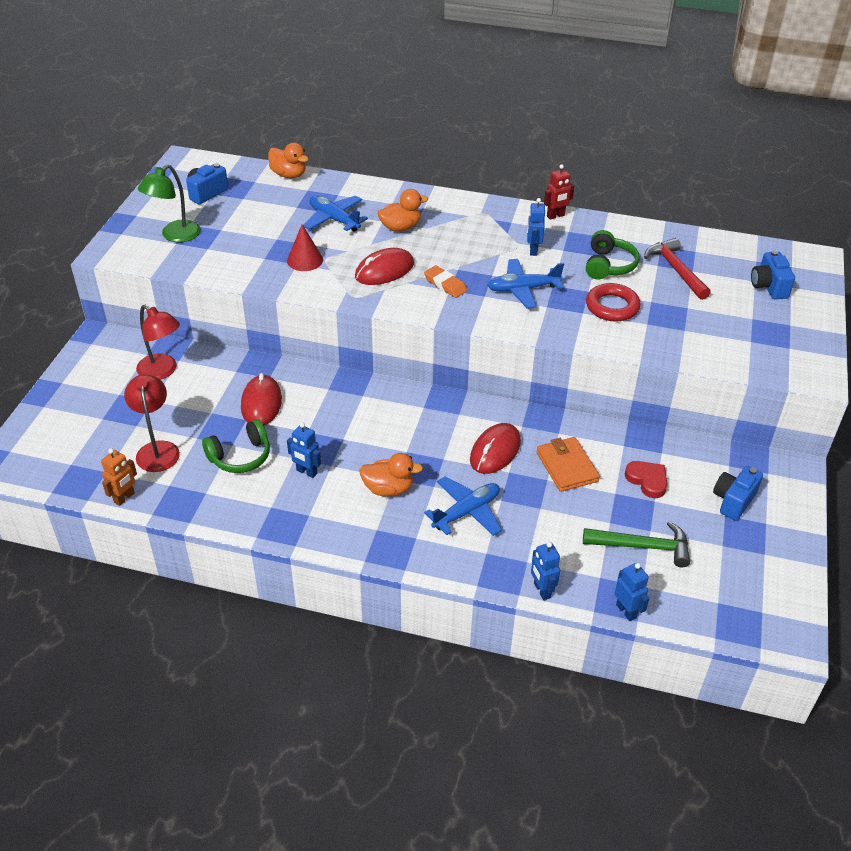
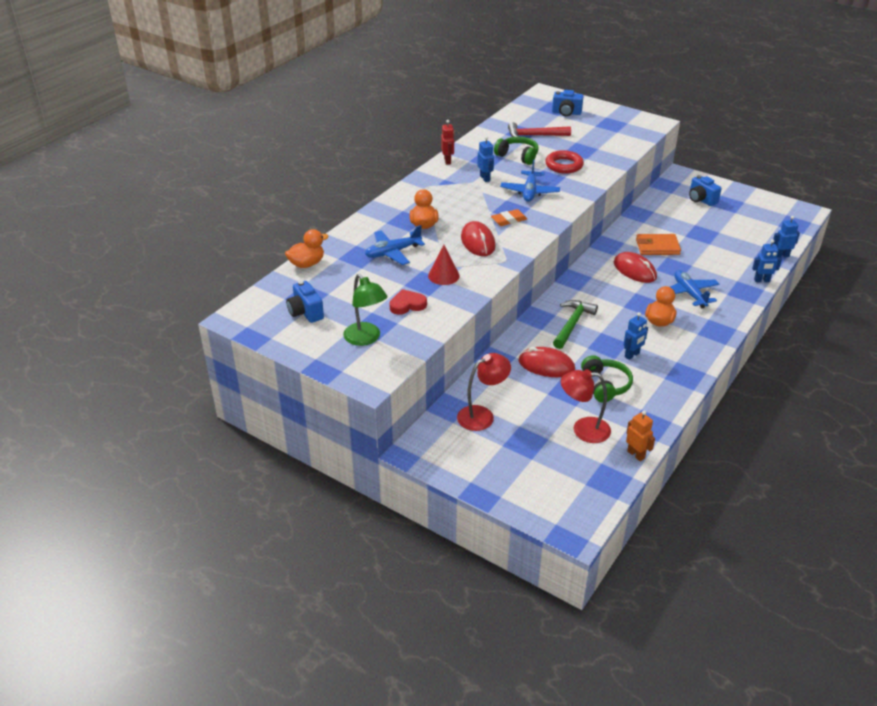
camera: 70 degrees left, 5 degrees down
(533, 250) = (485, 178): blue robot -> blue robot turned 135 degrees counterclockwise
(642, 546) = (732, 238): green hammer -> green hammer (572, 324)
(647, 480) = (677, 222): red heart -> red heart (407, 305)

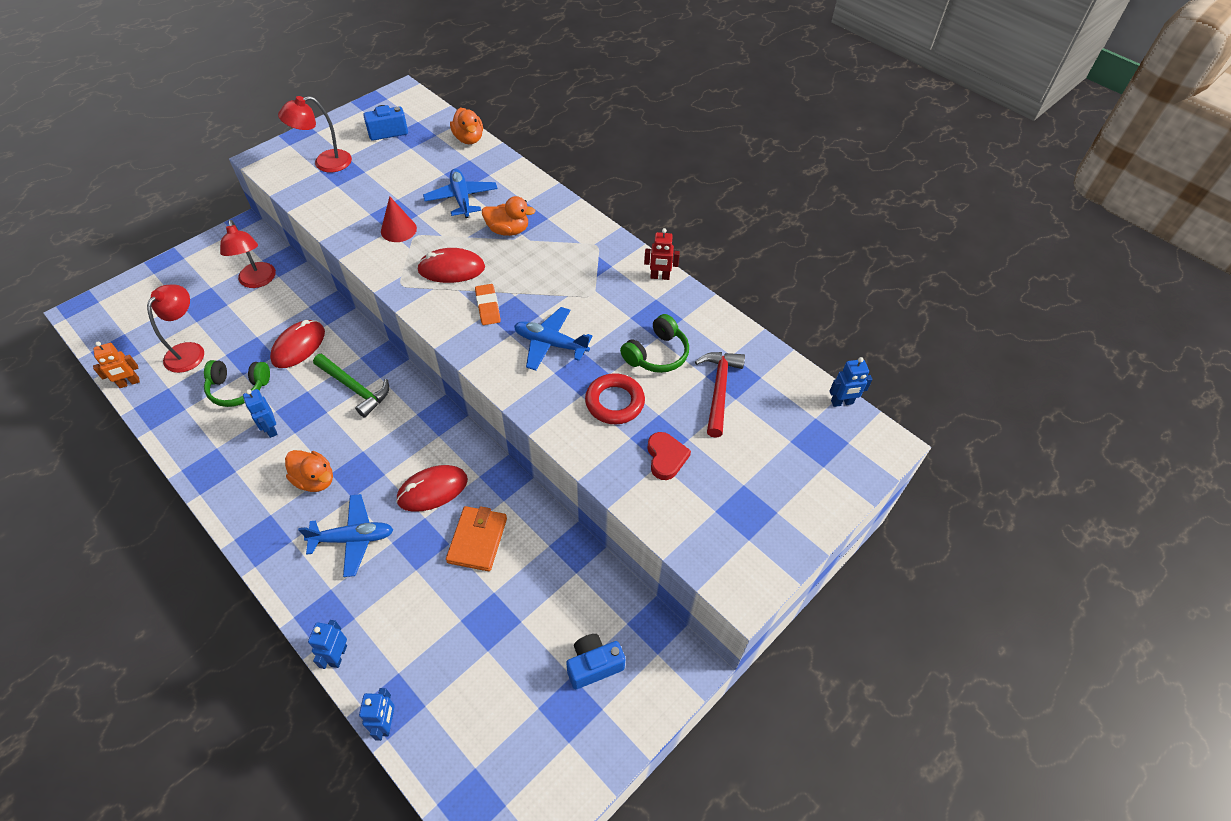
camera: 100 degrees right, 15 degrees up
(366, 339) = (325, 163): green lamp -> red lamp
(407, 305) = (362, 196): red heart -> red heart (666, 457)
(485, 178) = (601, 305): blue robot -> blue robot (842, 402)
(566, 113) = (798, 455): blue camera -> none

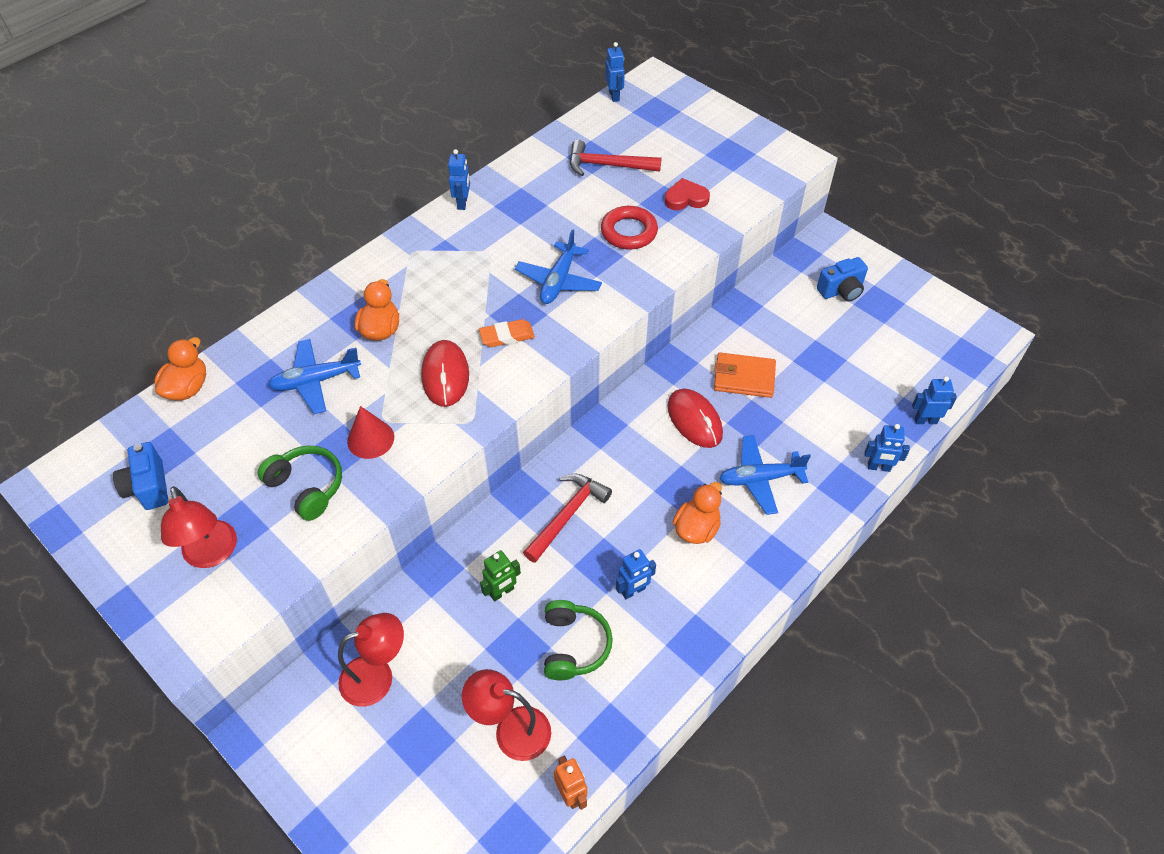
camera: 90 degrees left, 0 degrees up
(298, 346) = (502, 592): red mouse -> green robot
(353, 538) = (760, 479): blue plane -> blue plane turned 90 degrees counterclockwise
(354, 388) = (567, 515): green hammer -> red hammer
(469, 139) = (187, 388): orange duck -> orange duck turned 45 degrees counterclockwise
(593, 665) = (841, 291): blue camera -> blue camera turned 90 degrees counterclockwise
(656, 354) = (567, 204): green headphones -> green headphones (307, 487)
(659, 277) = (462, 203): red robot -> blue robot

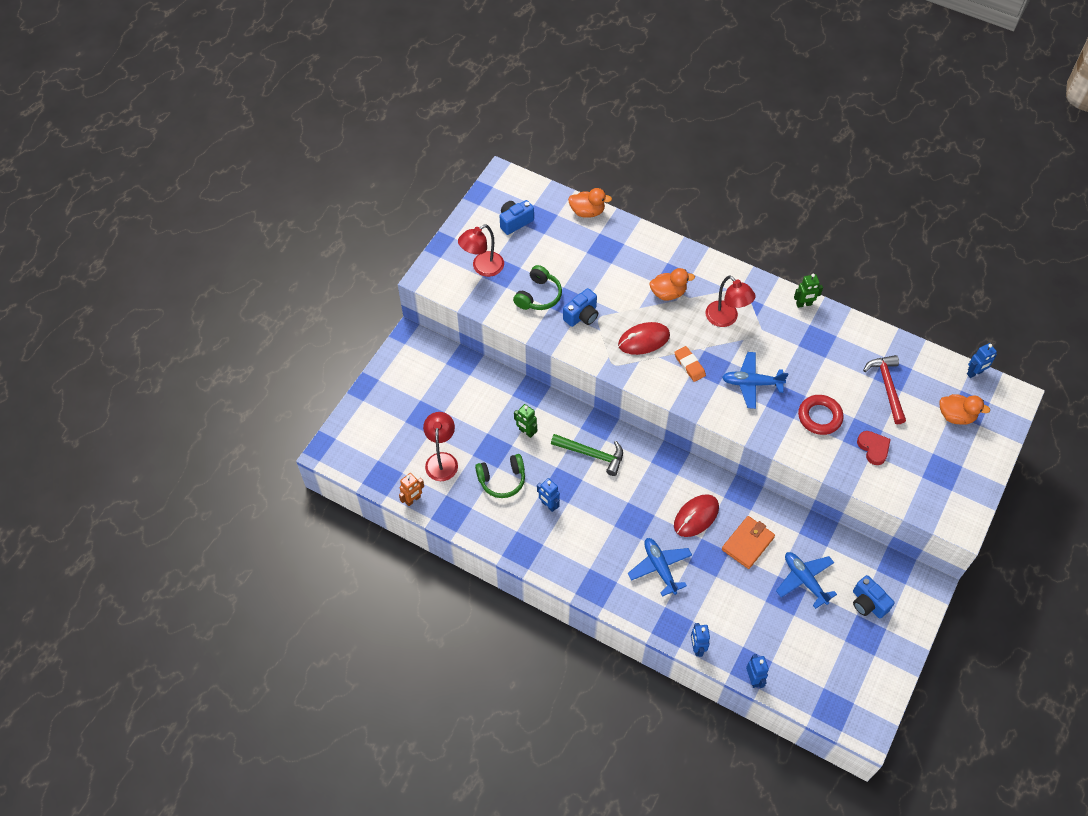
camera: 75 degrees right, 5 degrees up
(316, 381) = (615, 273): blue plane -> blue plane (804, 580)
(370, 439) = (582, 316): red cone -> blue camera
(377, 676) = (456, 384): red lamp -> red lamp (726, 319)
(462, 203) = (804, 304): blue robot -> green robot
(567, 515) = (591, 454): red hammer -> green hammer
(696, 528) = (606, 534): orange duck -> orange duck (956, 416)
(744, 378) = (747, 543): orange wallet -> orange wallet turned 45 degrees clockwise

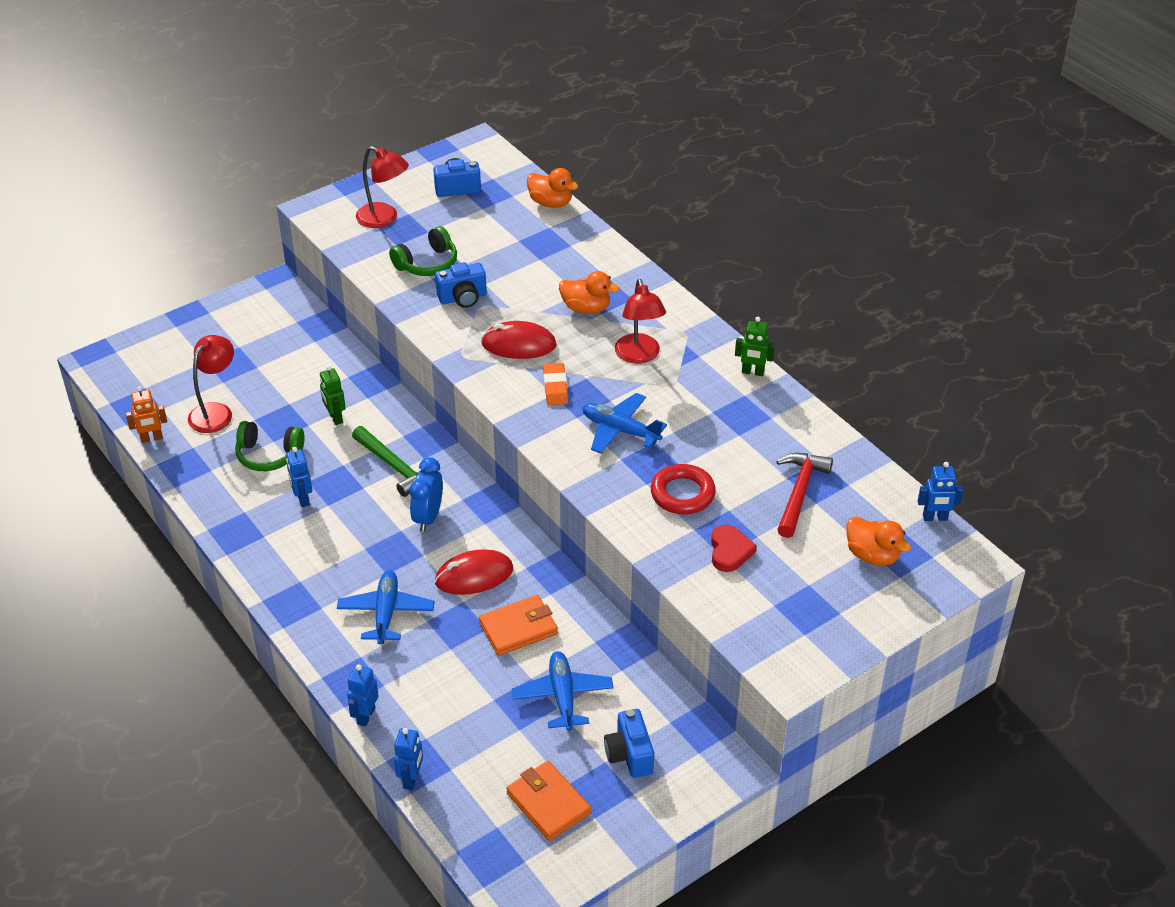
camera: 25 degrees right, 15 degrees down
(482, 268) = (384, 219): red lamp -> red lamp turned 135 degrees counterclockwise
(639, 485) = (428, 517): none -> blue clock
(842, 658) = (548, 803): none -> orange wallet

